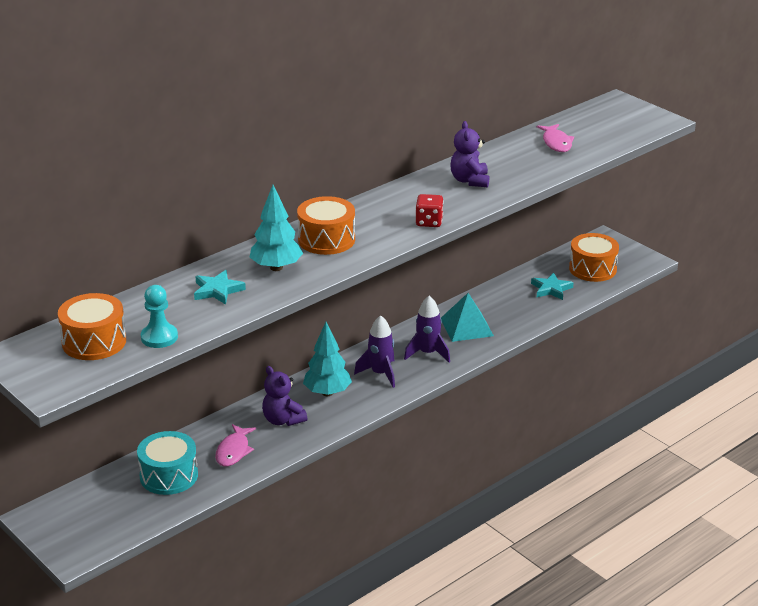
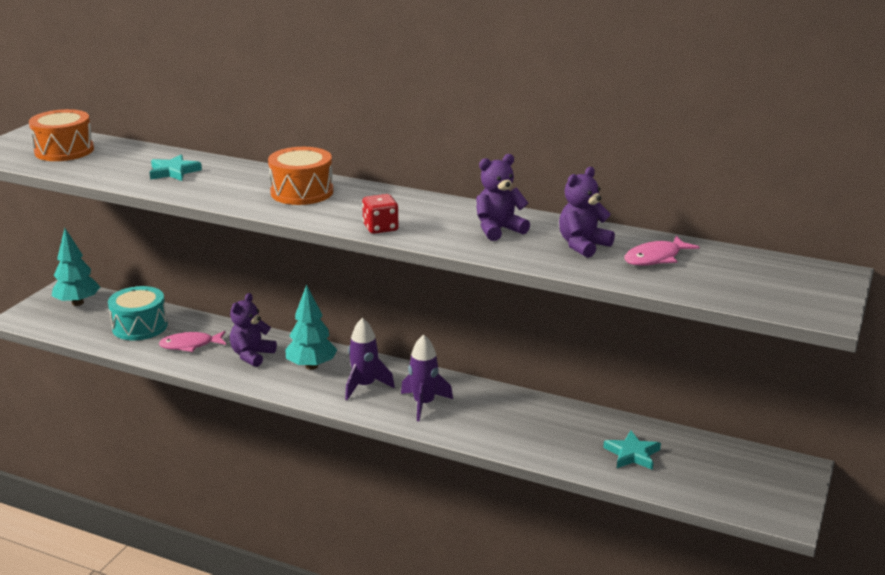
camera: 65 degrees right, 5 degrees down
(159, 337) = (81, 169): turquoise pawn -> none
(276, 268) = (231, 184): turquoise tree -> turquoise tree (77, 303)
(466, 327) = (496, 415): turquoise pyramid -> none
(519, 160) = (583, 245): none -> purple teddy bear
(592, 269) = (713, 475): orange drum -> none

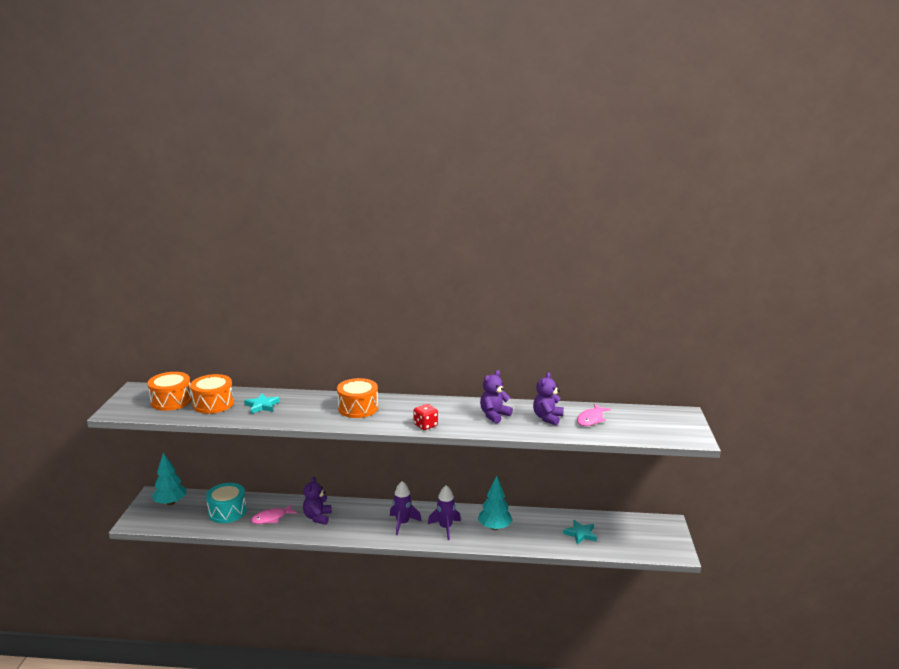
camera: 20 degrees left, 5 degrees down
(113, 161) = (213, 404): none -> orange drum
(311, 366) = (361, 517): turquoise tree -> turquoise tree (494, 527)

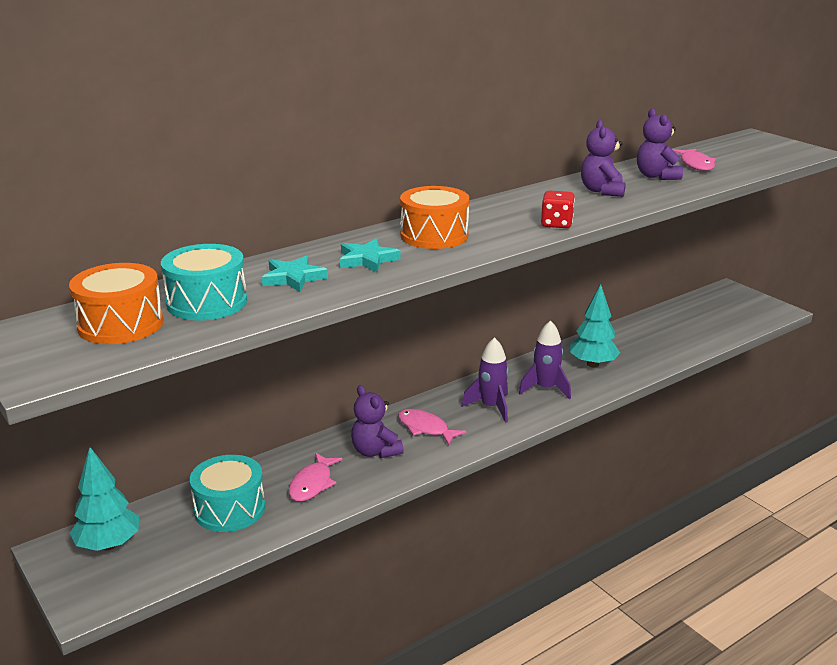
camera: 40 degrees left, 5 degrees up
(213, 404) = (207, 302): orange drum -> turquoise drum
(356, 518) = (425, 428): none -> pink fish
(580, 534) = (678, 332): turquoise star -> turquoise star (367, 260)

